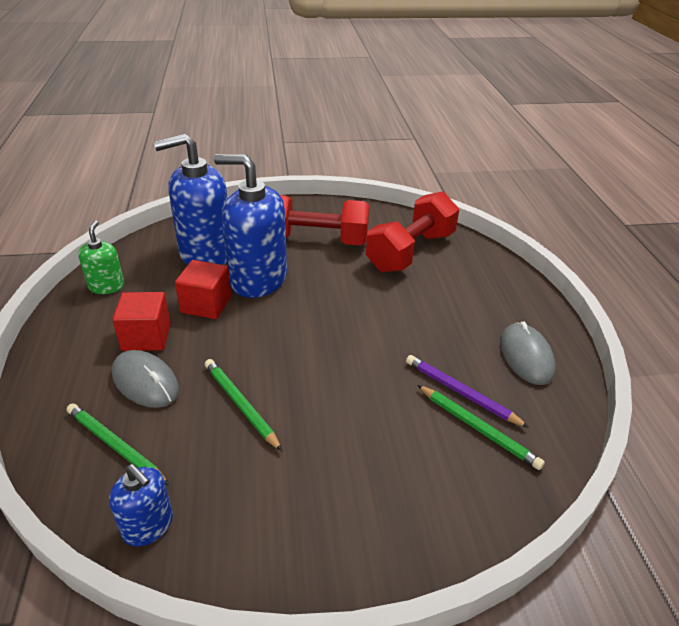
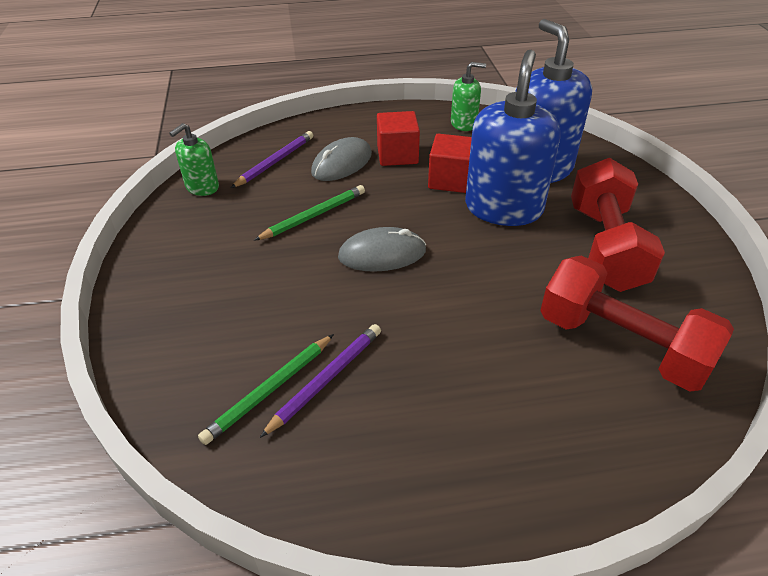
camera: 90 degrees right, 5 degrees up
(115, 446) = (275, 162): green pencil -> purple pencil
(148, 525) = (202, 187): blue soap dispenser -> green soap dispenser
(526, 356) = (397, 464): grey mouse -> grey mouse (382, 254)

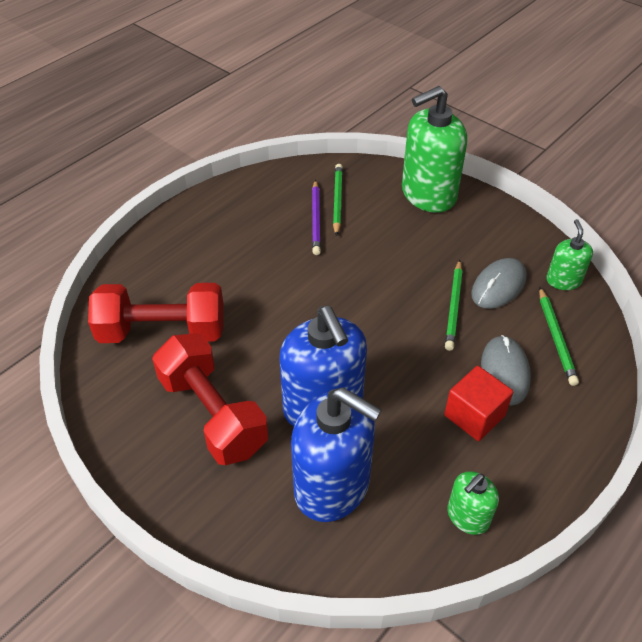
camera: 140 degrees right, 5 degrees up
(166, 329) = (428, 194): none -> green soap dispenser
(275, 162) = (556, 338): purple pencil -> green pencil
(382, 254) = (370, 306): grey mouse -> grey mouse (498, 286)
(450, 180) = (396, 413): red cube -> none

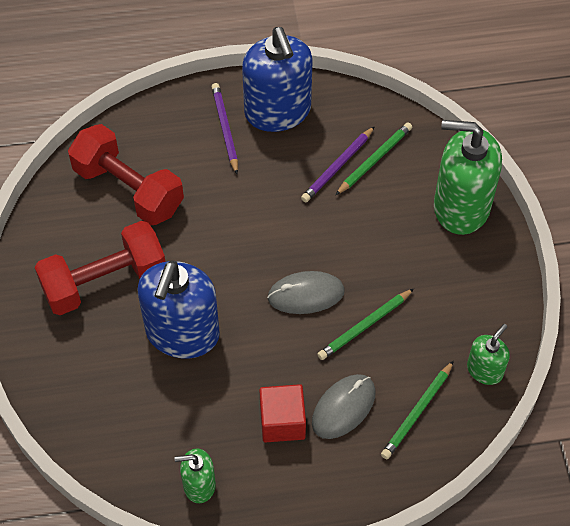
camera: 40 degrees right, 10 degrees up
(202, 244) = (225, 129): none -> purple pencil
(213, 414) = (104, 282): red dumbbell -> red dumbbell turned 60 degrees clockwise
(332, 486) = (133, 394): blue soap dispenser -> blue soap dispenser (278, 111)
(498, 286) = (423, 335): grey mouse -> grey mouse (306, 294)

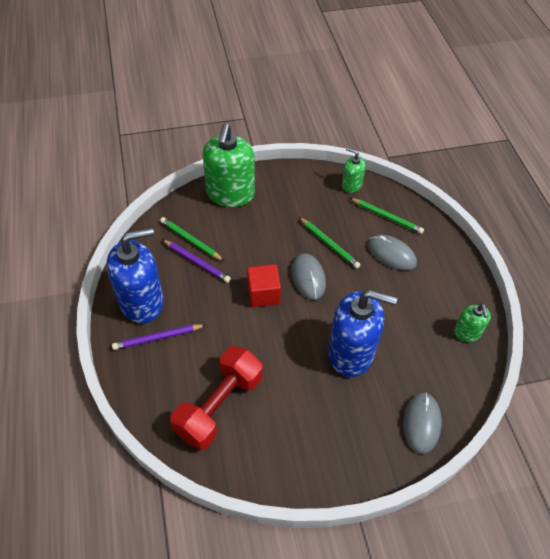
camera: 95 degrees left, 5 degrees down
(75, 400) = (421, 423): none -> grey mouse
(104, 282) = (312, 414): red dumbbell -> none
(282, 422) = (409, 287): red cube -> red cube (263, 294)

